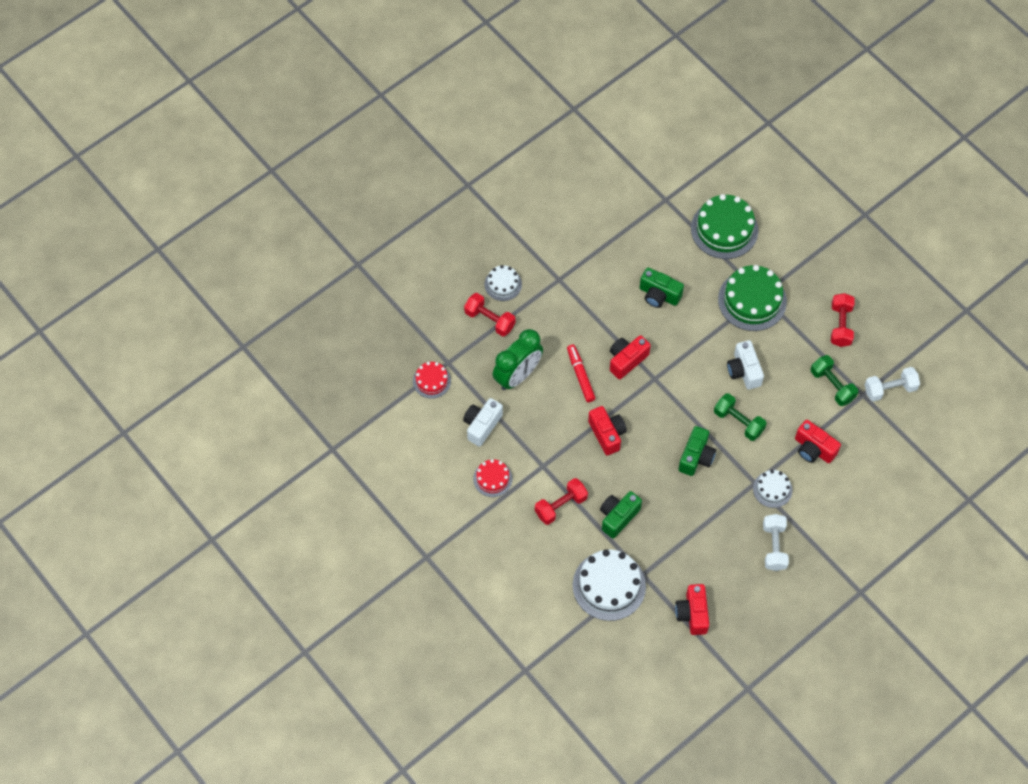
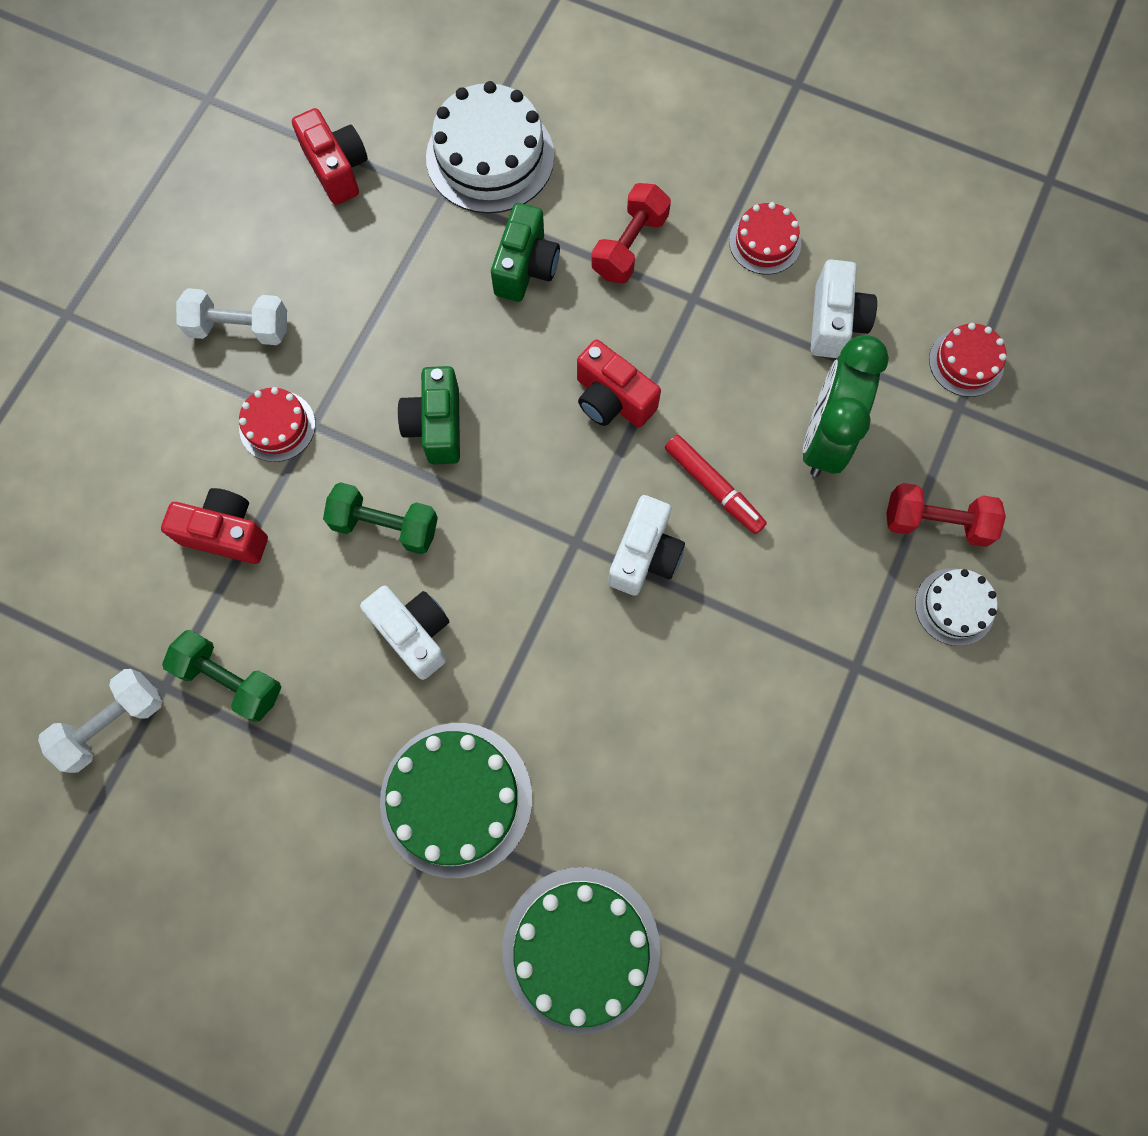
camera: 155 degrees right, 10 degrees up
(626, 360) = (644, 555): red camera -> white camera
(659, 295) = (647, 723): green camera -> none
(772, 489) = (277, 426): white cake -> red cake
(774, 546) = (240, 328): white dumbbell -> white dumbbell turned 60 degrees counterclockwise
(840, 325) = (254, 824): red dumbbell -> none

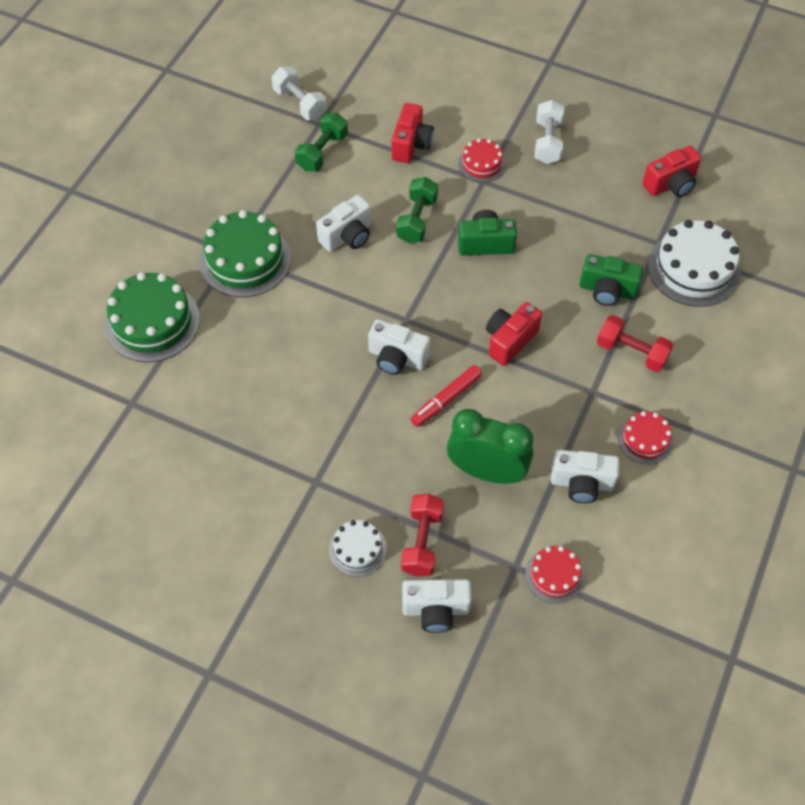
camera: 90 degrees right, 15 degrees down
(1029, 506) = (436, 610): none -> white camera

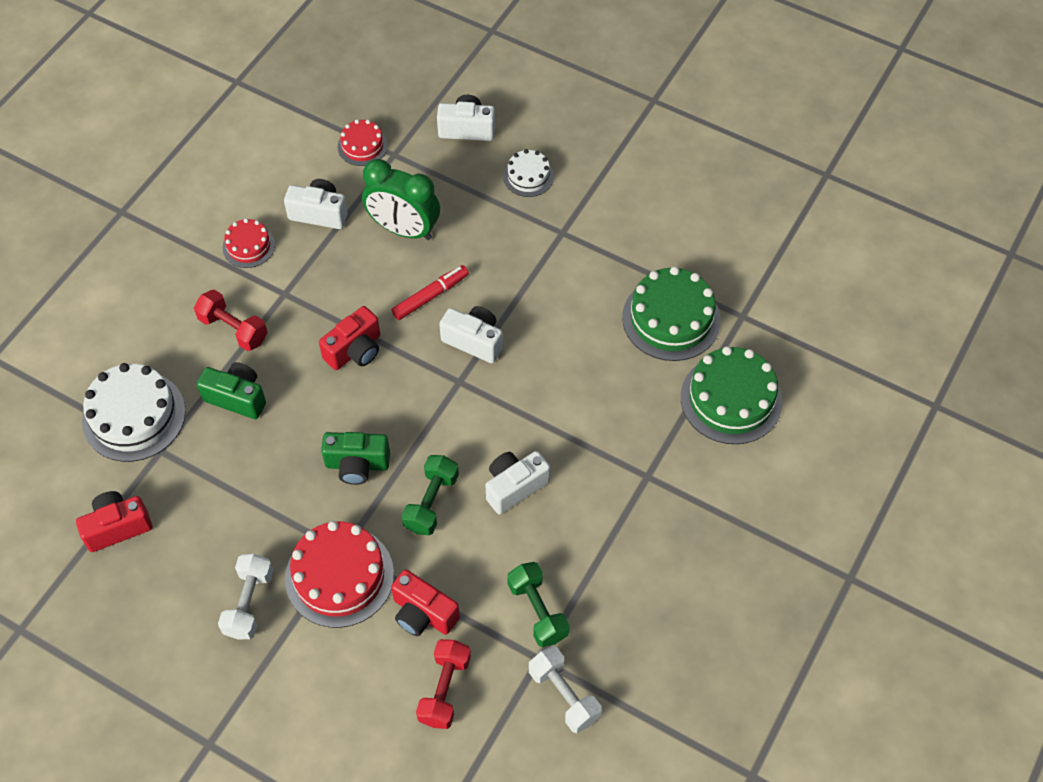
camera: 175 degrees left, 0 degrees up
(245, 259) = (633, 466): green cake -> green cake (671, 318)
(322, 152) = (537, 611): green dumbbell -> green dumbbell turned 60 degrees counterclockwise
(411, 144) = (423, 613): red camera -> red camera turned 75 degrees counterclockwise
(422, 542) = (471, 178): red dumbbell -> red dumbbell (444, 690)
(481, 164) = (339, 576): red cake -> red cake, size x1.82

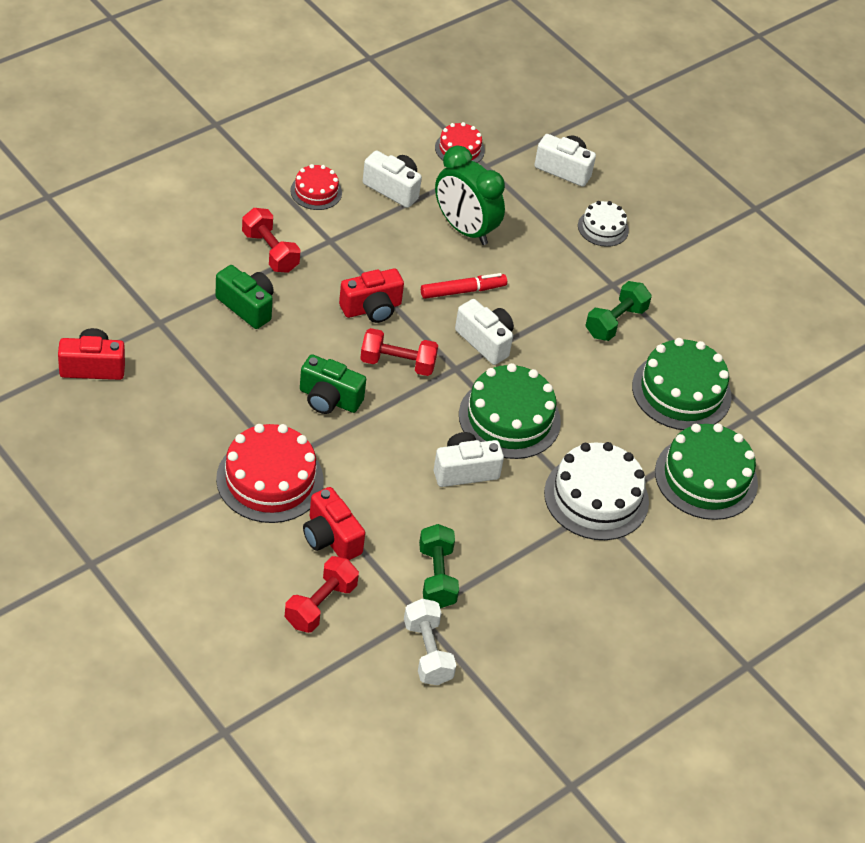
camera: 15 degrees right, 10 degrees down
(134, 416) = (149, 287): white cake -> white cake (596, 497)
(249, 603) = (179, 469): white dumbbell -> none
(404, 399) = (397, 363): none -> red dumbbell
(431, 502) = (381, 454): green dumbbell -> green dumbbell (615, 322)
(531, 413) = (509, 418): none -> green cake

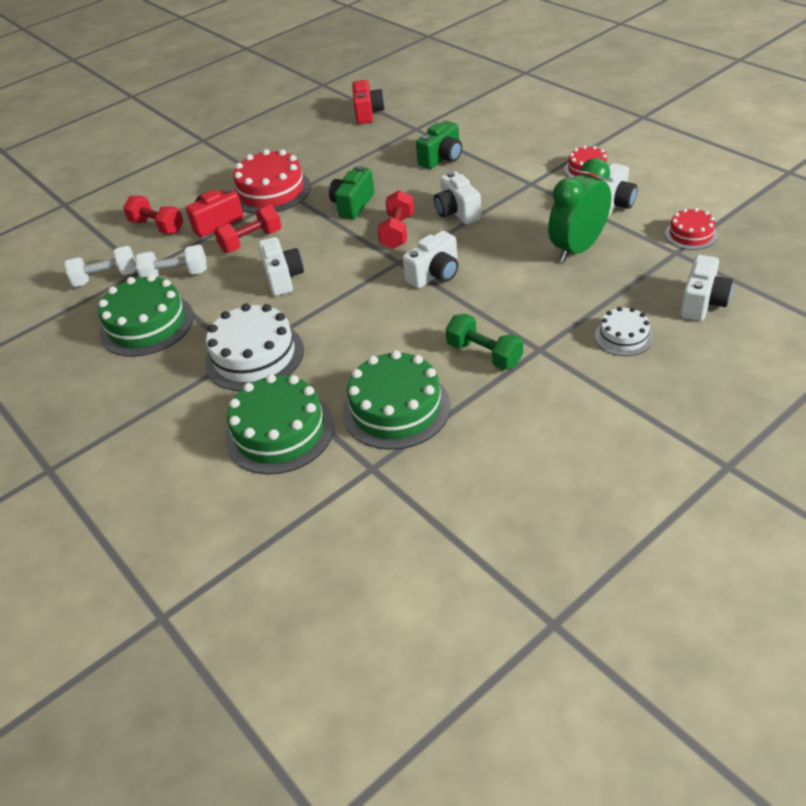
camera: 100 degrees right, 5 degrees down
(270, 252) = (505, 159): red dumbbell -> red dumbbell (251, 241)
(372, 308) = (457, 212): red camera -> white camera
(437, 577) = (175, 275): green dumbbell -> white dumbbell
(463, 291) = (495, 256): red marker -> none
(509, 418) = (344, 297): green cake -> green cake (147, 324)

